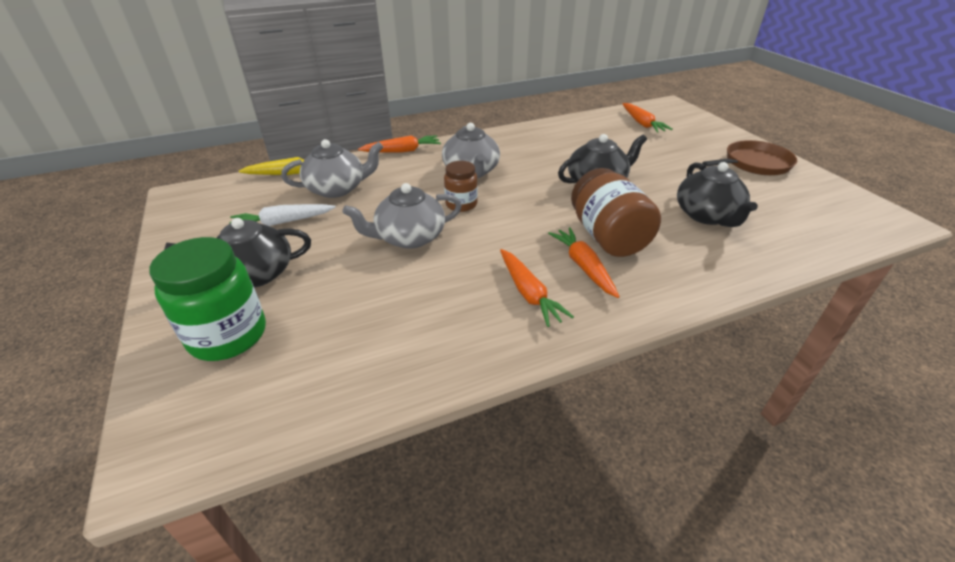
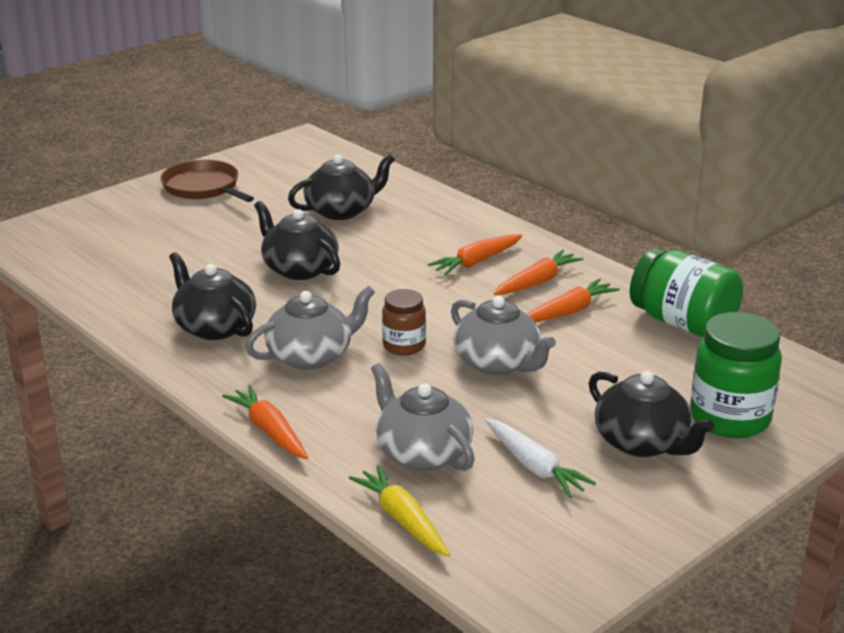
camera: 110 degrees left, 10 degrees down
(392, 371) = (683, 323): none -> green jar
(526, 148) = (214, 327): none -> black teapot
(608, 237) = (416, 254): brown jar -> none
(642, 123) = (93, 252): orange carrot -> orange carrot (569, 311)

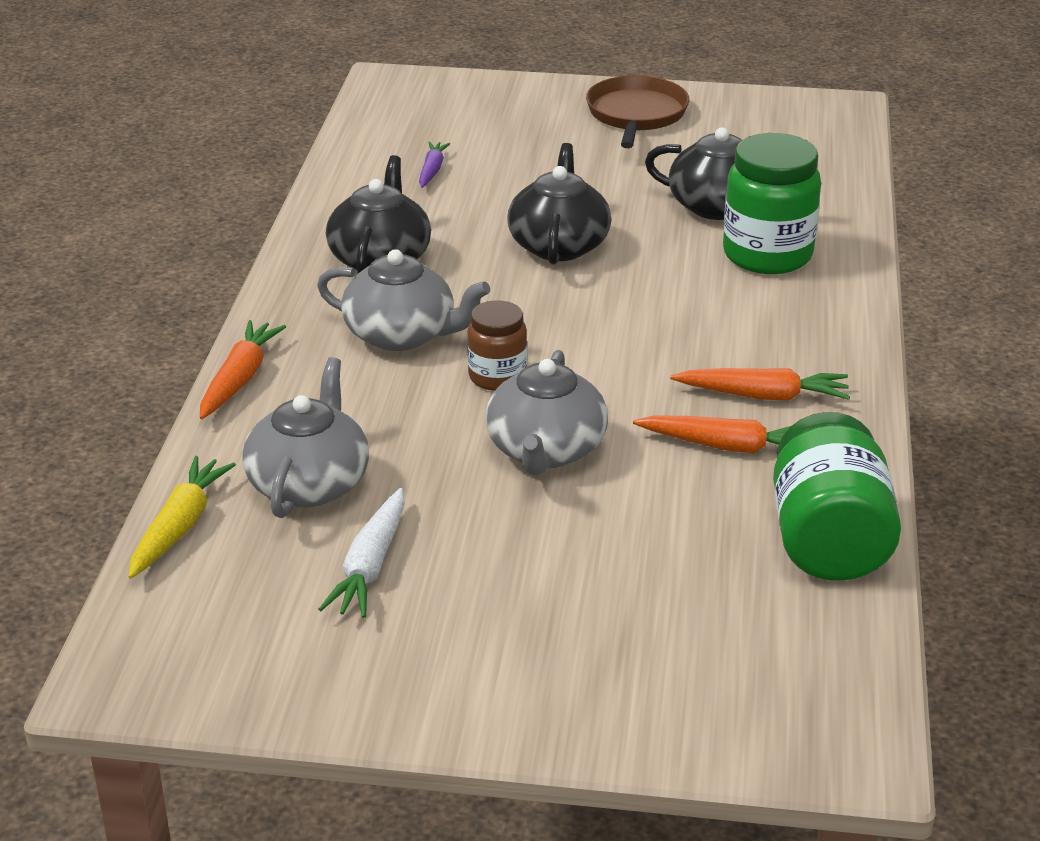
camera: 50 degrees right, 5 degrees up
(144, 268) = (432, 170): none -> purple carrot
(476, 262) = (744, 337): orange carrot -> none
(642, 442) = (511, 621): black teapot -> none
(729, 418) = (651, 667): green jar -> green jar (767, 255)

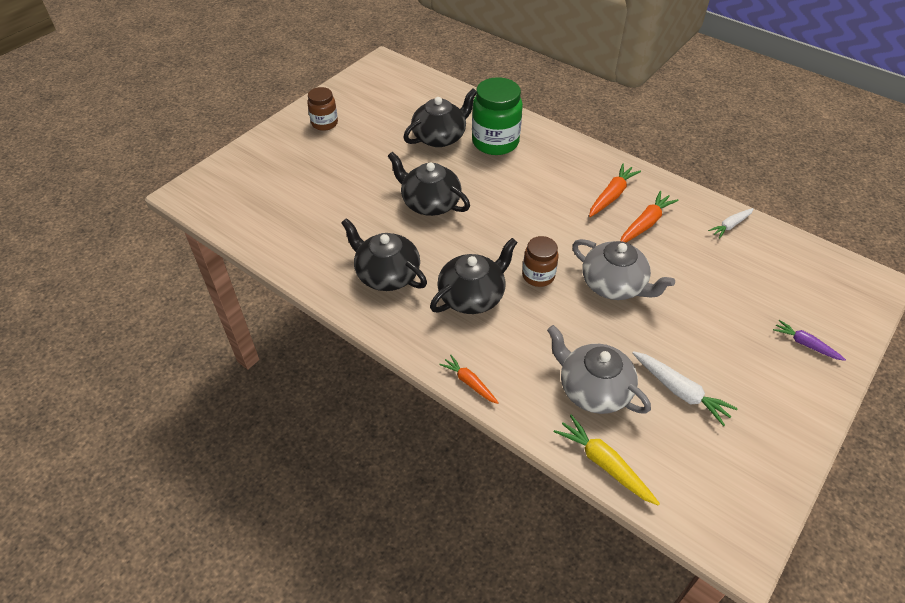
camera: 60 degrees left, 15 degrees up
(240, 379) = (469, 382): orange carrot -> orange carrot, size x0.66
(402, 335) = (472, 296): grey teapot -> black teapot
(432, 170) = (309, 217): purple carrot -> purple carrot (805, 344)
(636, 115) = (324, 123): brown pan -> brown jar
(828, 540) = (730, 226): green jar -> white carrot

